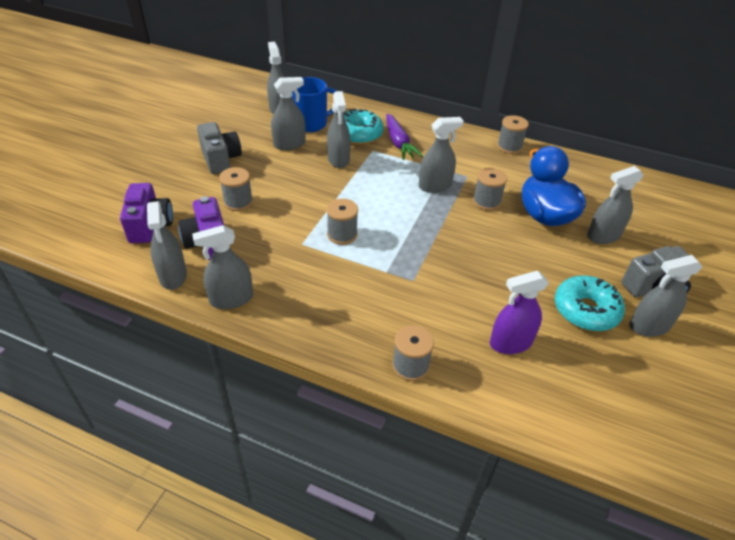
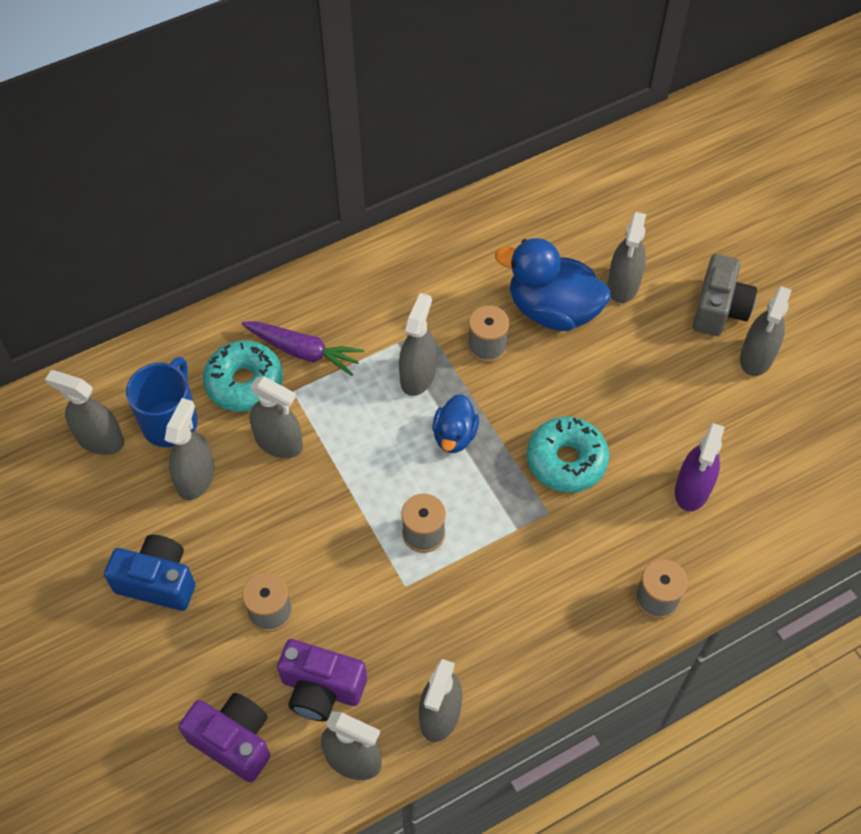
camera: 50 degrees left, 15 degrees up
(221, 159) = (158, 581): grey camera -> blue camera
(416, 216) = (454, 435): none -> blue duck
(509, 147) = (413, 242): grey spool -> none
(585, 310) = (702, 391): turquoise donut -> turquoise donut (566, 461)

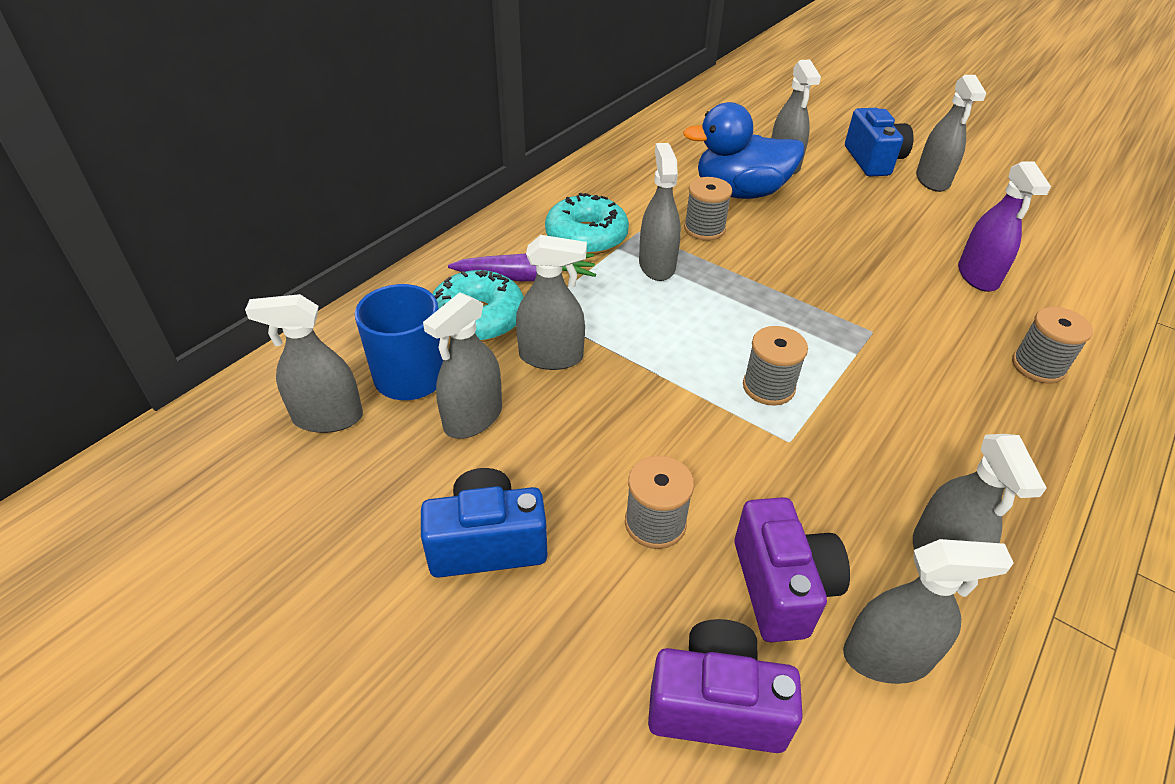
camera: 25 degrees left, 15 degrees down
(196, 478) = (473, 418): grey spray bottle -> grey spray bottle turned 135 degrees counterclockwise
(321, 689) = (781, 587): purple camera -> purple camera turned 90 degrees counterclockwise
(454, 435) = (730, 299): blue duck -> none
(566, 461) = (850, 288): turquoise donut -> turquoise donut (586, 237)
(719, 309) = (873, 160): grey camera -> blue camera

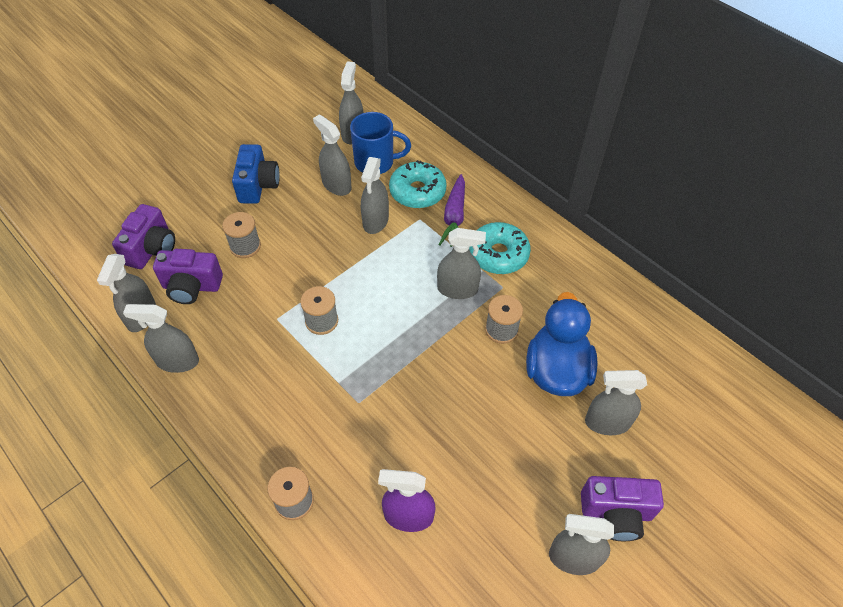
camera: 100 degrees right, 10 degrees up
(873, 160) = (616, 513): blue camera -> purple camera

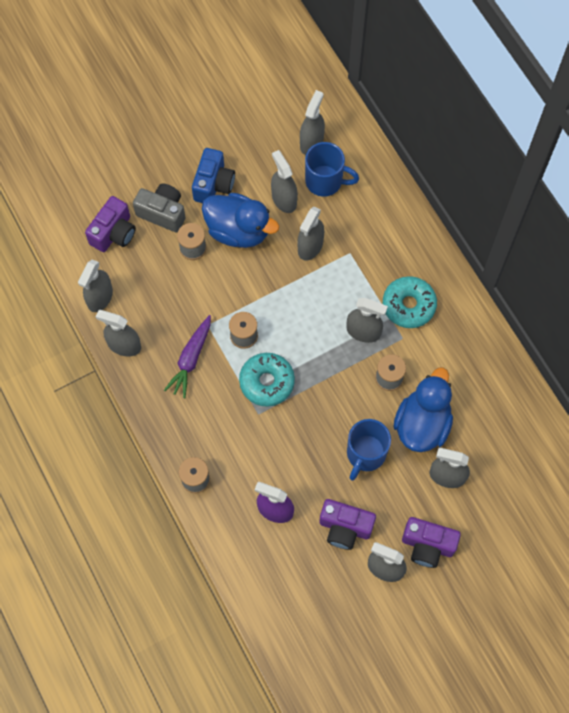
camera: 15 degrees right, 15 degrees up
(191, 287) = (143, 278): purple camera -> purple camera (345, 528)
(206, 220) = (163, 213): none -> grey camera
(293, 221) = (238, 230): none -> blue duck
(417, 192) = (355, 223): turquoise donut -> turquoise donut (267, 382)
(454, 217) = (381, 258): purple carrot -> purple carrot (191, 359)
(501, 419) = (365, 454): none -> blue mug

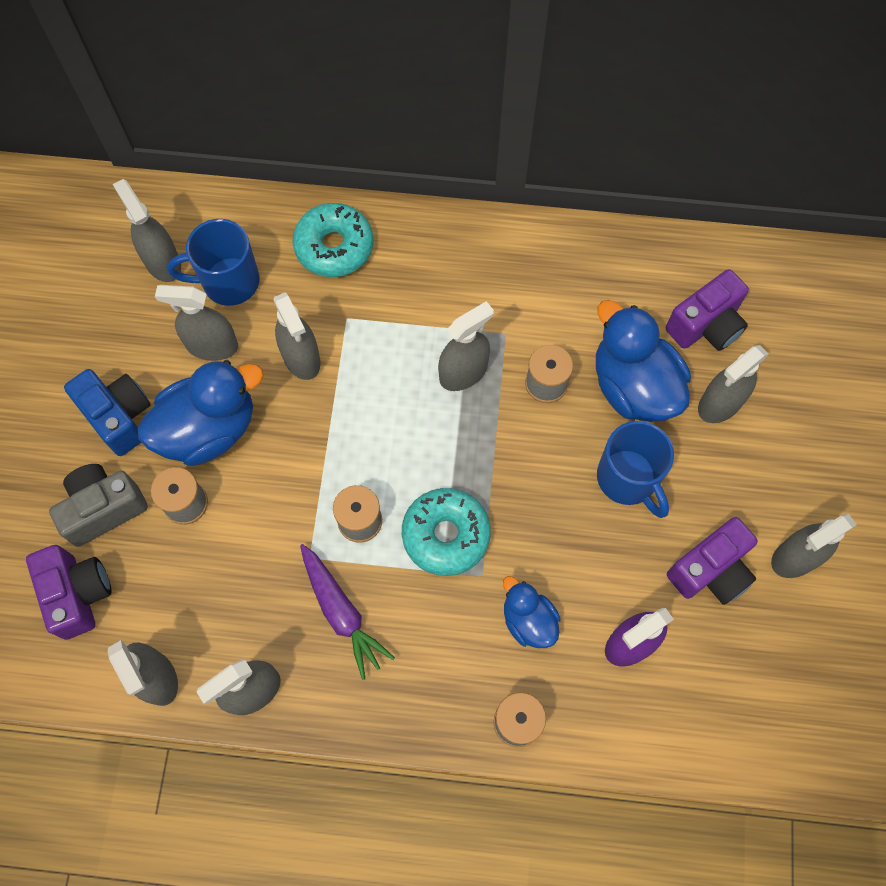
camera: 55 degrees left, 0 degrees up
(251, 451) = (528, 620): none -> blue duck
(325, 181) = (228, 282): blue mug -> blue mug turned 150 degrees counterclockwise
(408, 305) = (468, 298): turquoise donut -> turquoise donut (334, 247)
(427, 545) = (796, 486): purple camera -> purple camera (706, 325)

